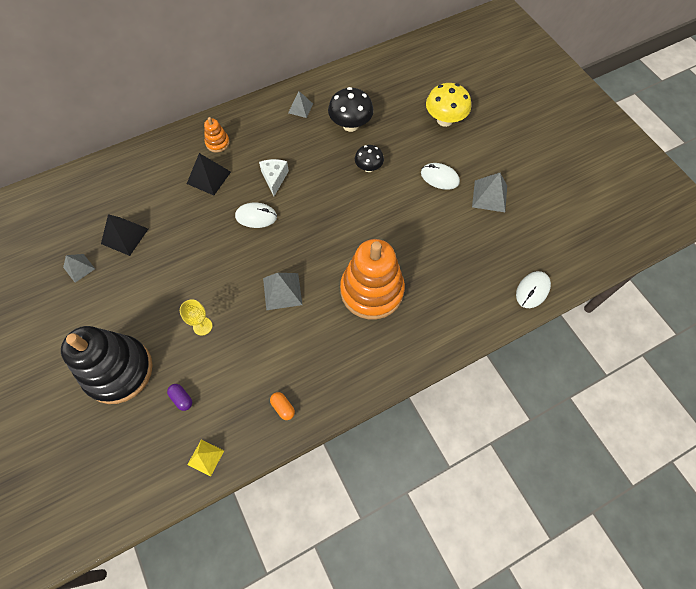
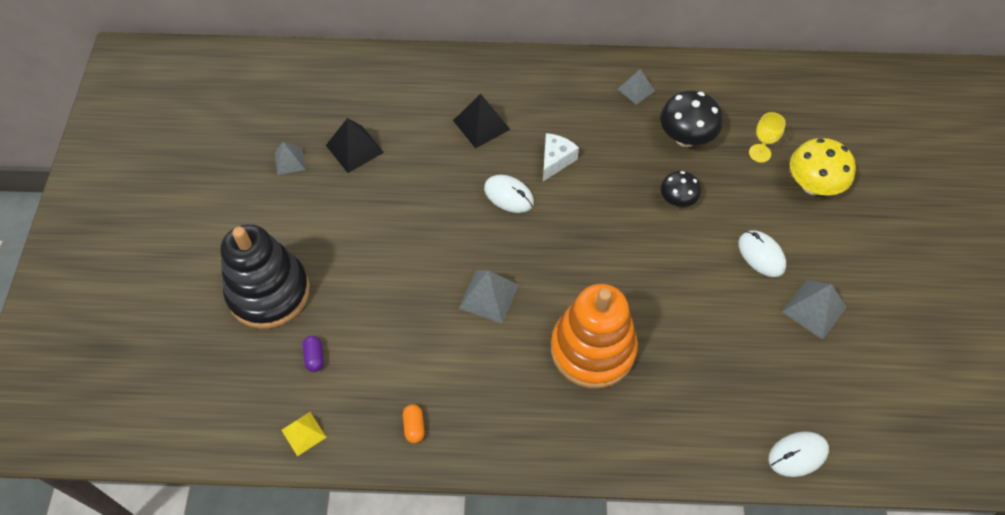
camera: 30 degrees right, 5 degrees down
(202, 326) = (380, 290): yellow goblet -> yellow goblet (759, 153)
(217, 143) = (514, 89): orange stacking toy -> none

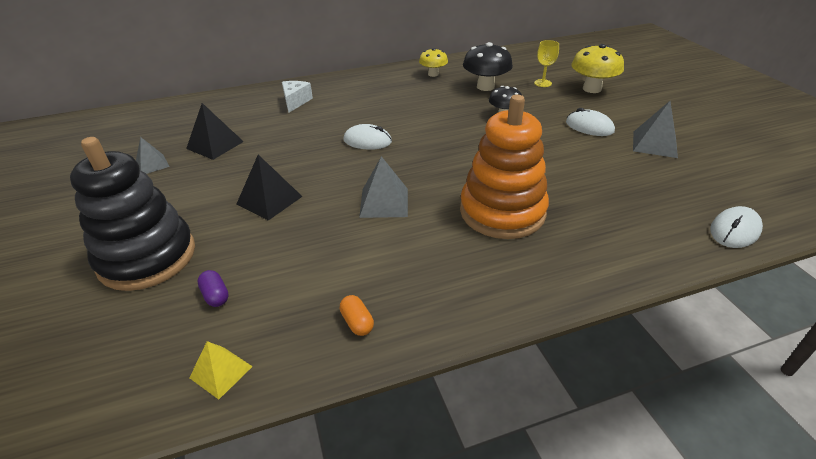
camera: 20 degrees left, 20 degrees down
(481, 125) = (323, 111): black pyramid -> black pyramid (269, 200)
(555, 160) = (395, 116): white cheese -> white cheese (295, 102)
(636, 90) = (433, 74): grey pyramid -> yellow mushroom

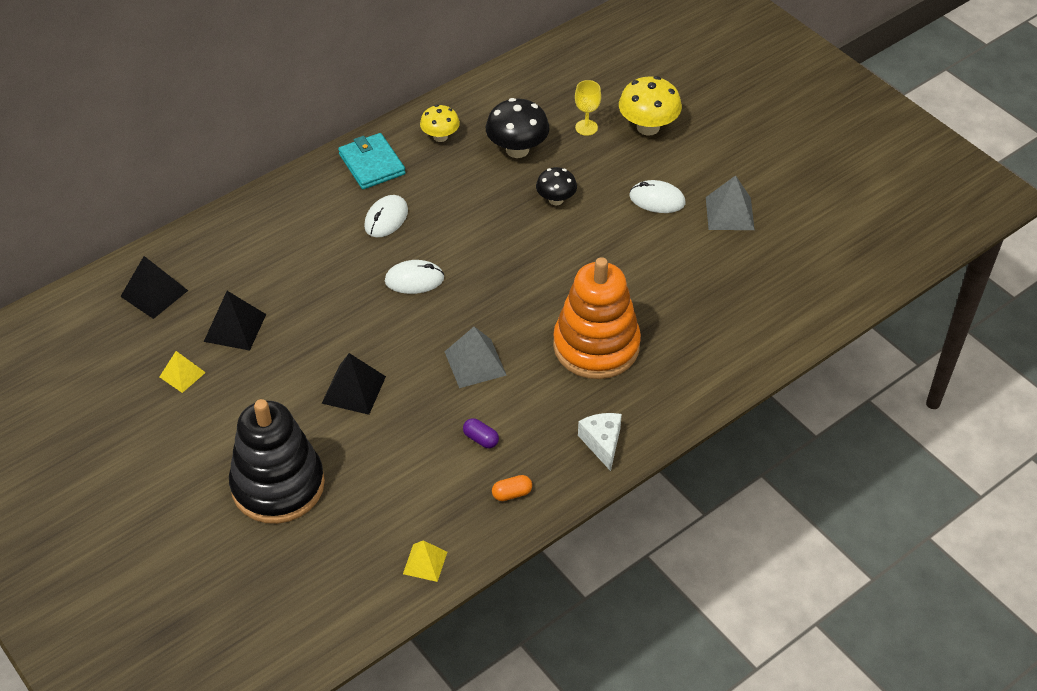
camera: 20 degrees left, 10 degrees up
(152, 164) = (182, 374): grey pyramid -> yellow pyramid
(180, 118) = (154, 293): none -> black pyramid
(215, 295) = (374, 504): purple capsule -> purple capsule (481, 439)
(295, 102) = (286, 231): white cheese -> white cheese (602, 443)
(357, 322) = (512, 494): orange capsule -> orange capsule turned 60 degrees counterclockwise
(378, 80) = (372, 164): none -> turquoise wallet
(734, 230) = (808, 316): white mouse -> white mouse (386, 218)

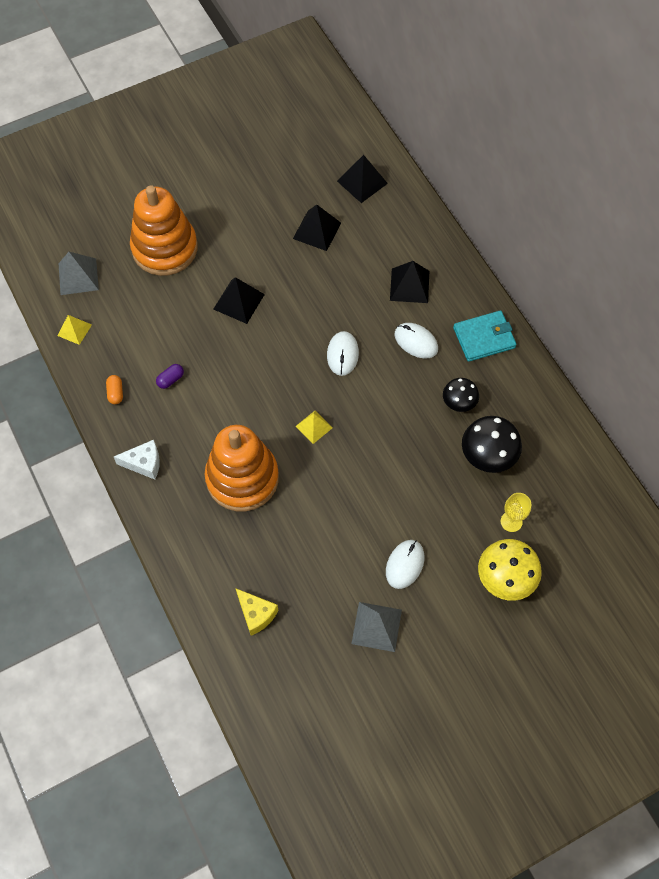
camera: 100 degrees right, 15 degrees up
(182, 374) = (278, 197): yellow pyramid -> yellow pyramid (314, 426)
(278, 485) = (165, 248): black stacking toy -> orange stacking toy
(309, 232) = (409, 285): none -> black pyramid
(440, 137) = (513, 395): yellow mushroom -> none
(475, 363) = (245, 386): grey pyramid -> grey pyramid (78, 276)
(556, 200) = (418, 477): black mushroom -> black mushroom (459, 403)
(750, 308) = (256, 614): none -> yellow cheese

